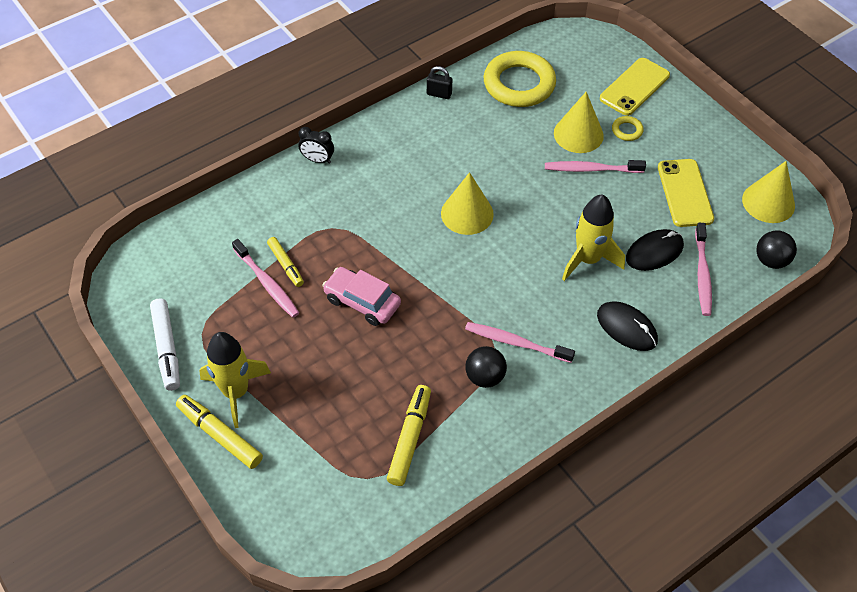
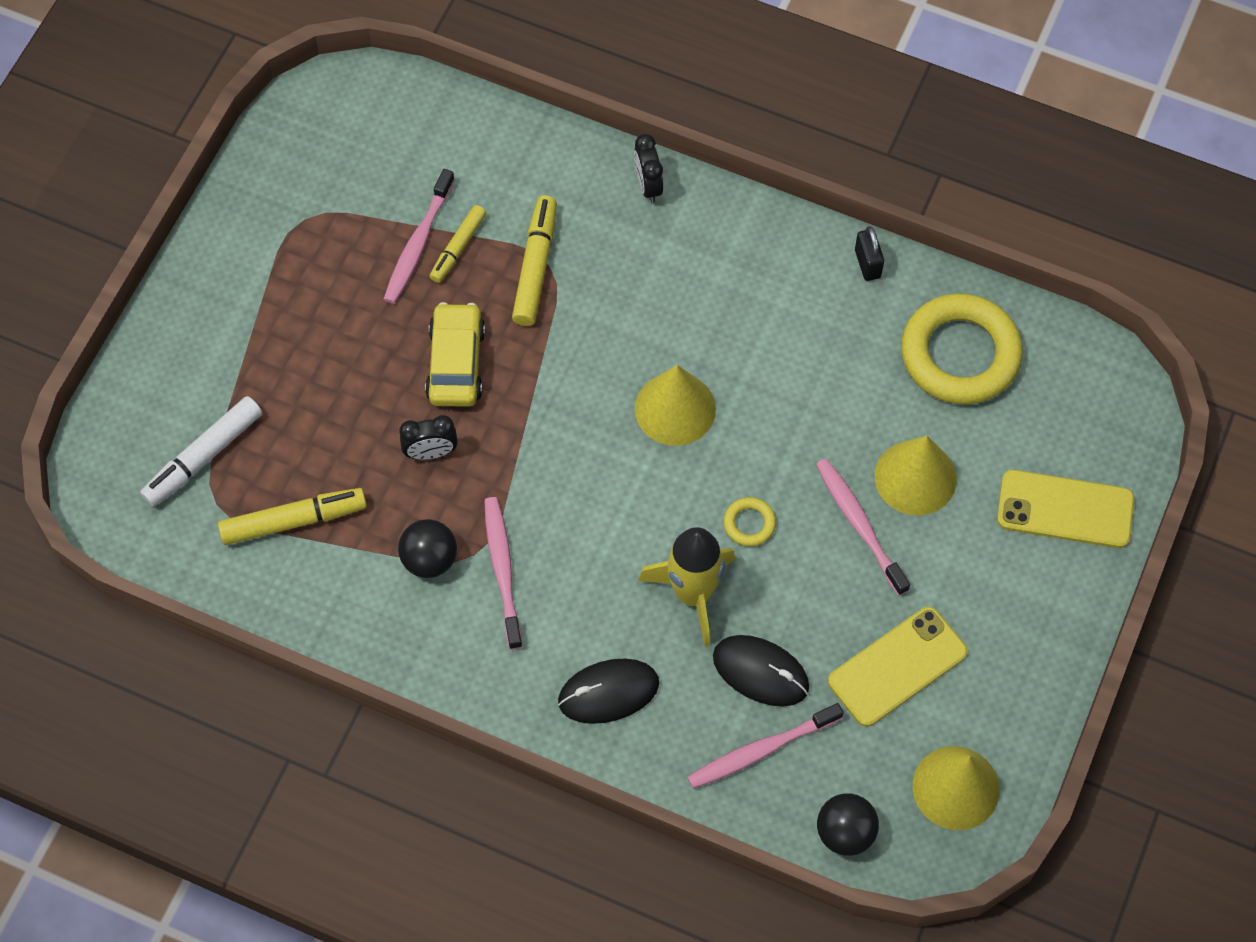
camera: 60 degrees right, 10 degrees up
(167, 348) = (263, 196): white marker -> white marker (203, 457)
(220, 435) = (184, 320): yellow marker -> yellow marker (535, 266)
(236, 392) = (248, 303): yellow rocket -> none
(362, 302) = (456, 363): pink car -> yellow car
(413, 342) = (431, 452): none -> black clock
(626, 328) = (608, 692): black mouse -> black mouse turned 60 degrees clockwise
(627, 130) = (967, 538): yellow ring -> yellow ring (749, 524)

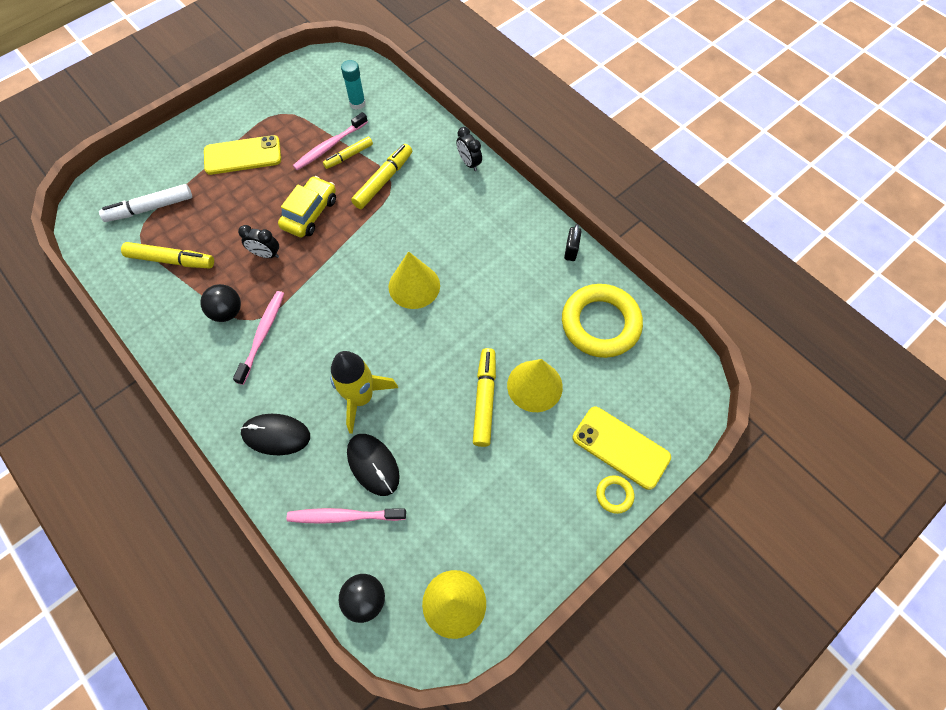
camera: 25 degrees right, 0 degrees up
(417, 153) = (357, 103): none -> turquoise glue stick
(648, 185) = (469, 163): black clock -> black clock turned 45 degrees counterclockwise
(749, 524) = (418, 370): yellow ring -> yellow ring (614, 495)
(859, 524) = (484, 399): pink toothbrush -> yellow marker
(897, 667) = (459, 501): yellow phone -> yellow phone (243, 155)

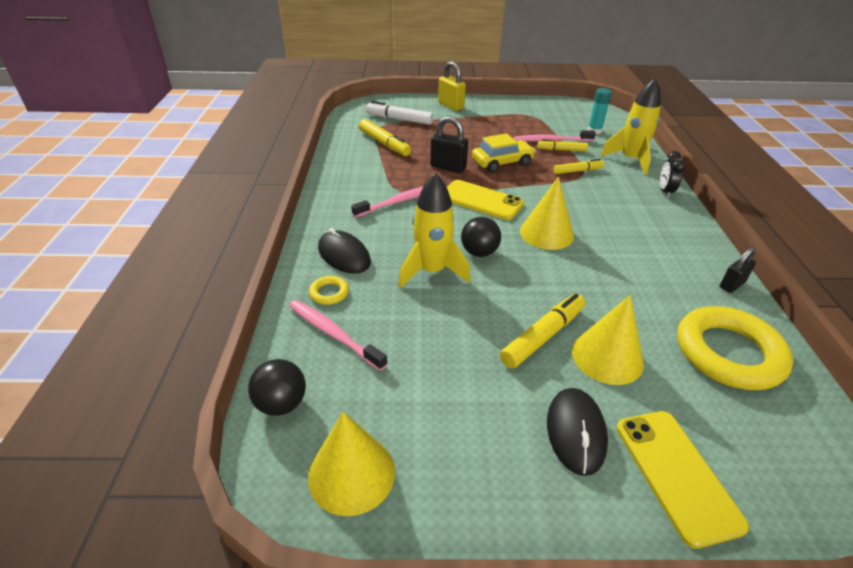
camera: 40 degrees right, 25 degrees down
(184, 147) = (451, 106): none -> yellow padlock
(227, 312) = (389, 180): black ball -> black ball (479, 252)
(243, 155) = (484, 122): yellow phone -> yellow phone (481, 200)
(266, 254) = (448, 167): black clock -> black padlock
(373, 465) = (394, 317): black mouse -> black mouse (575, 432)
(383, 181) = (577, 171): yellow marker -> yellow marker, size x0.65
(416, 133) = (630, 160): none -> yellow rocket
(614, 495) = (631, 515): yellow ring -> yellow ring (329, 293)

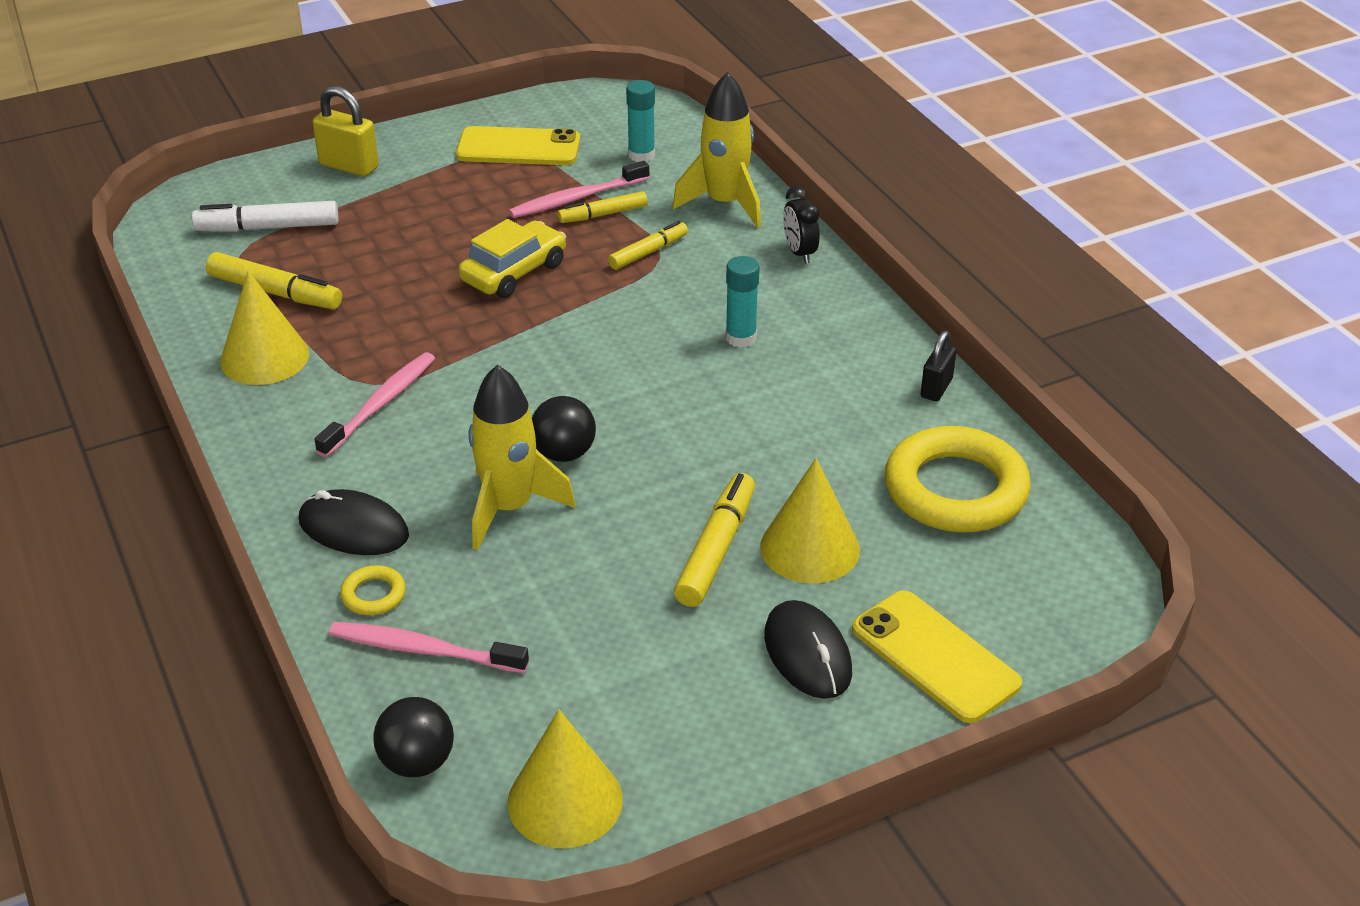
camera: 25 degrees left, 0 degrees up
(448, 167) = (425, 309): black padlock -> none
(481, 200) = (518, 359): yellow phone -> yellow phone (518, 147)
(546, 233) = (650, 387): yellow cone -> yellow cone (264, 357)
(612, 223) = (741, 338): none -> turquoise glue stick

